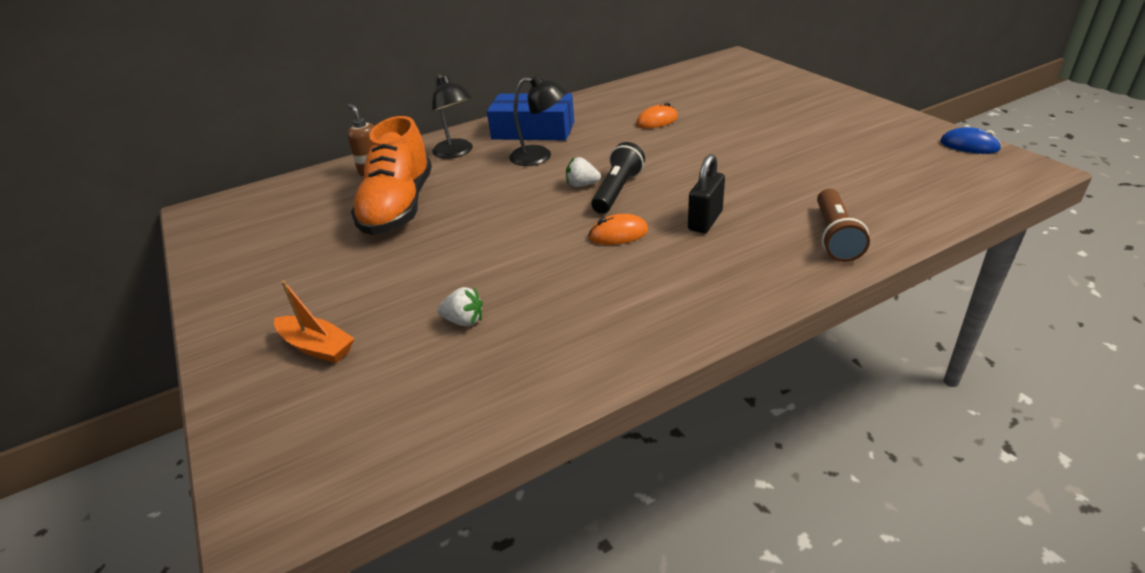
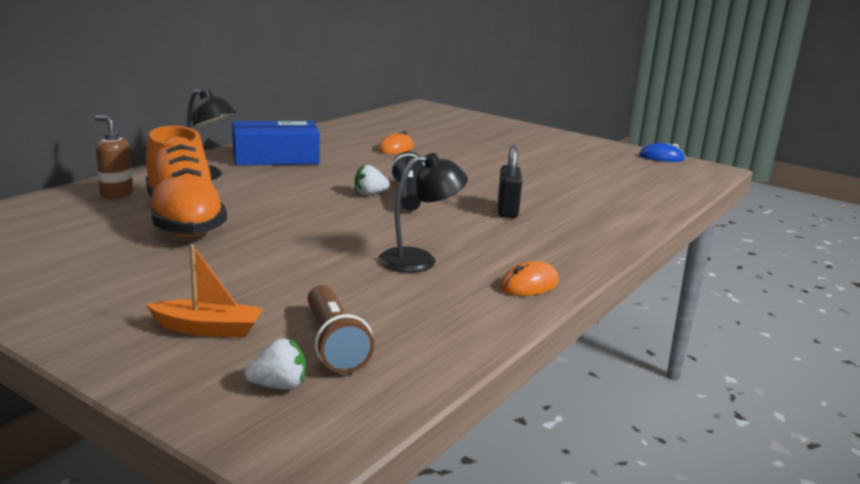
camera: 30 degrees left, 15 degrees down
(464, 321) = (352, 293): white strawberry -> white strawberry (279, 386)
(539, 156) = (303, 176): black lamp -> black lamp (419, 260)
(618, 234) = (439, 223): orange mouse -> orange mouse (529, 284)
(835, 236) = (618, 213): brown flashlight -> brown flashlight (334, 344)

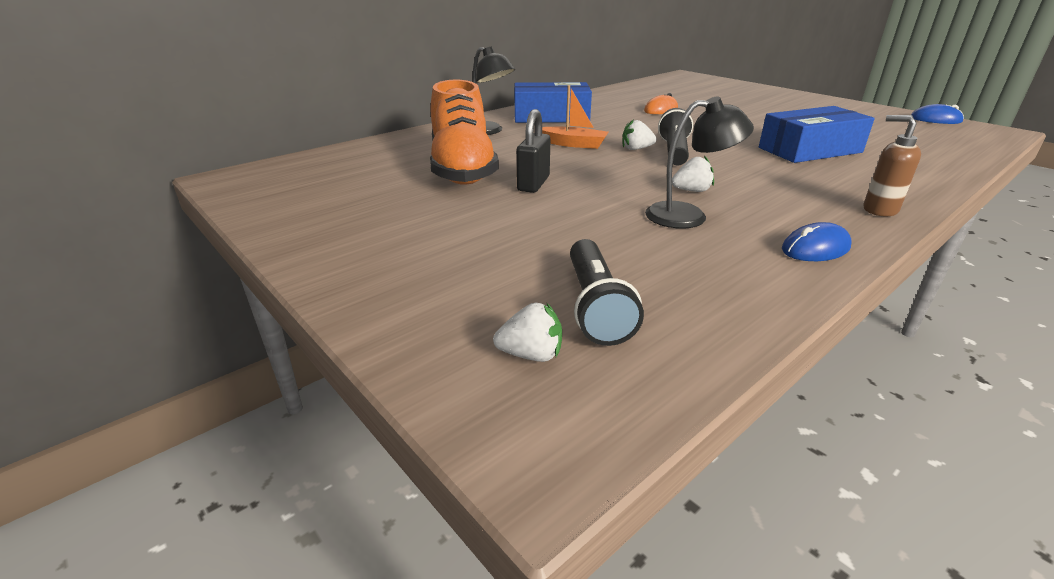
camera: 15 degrees right, 10 degrees up
(116, 194) = (409, 145): brown soap dispenser -> brown soap dispenser (879, 210)
(208, 329) = (466, 279): orange boat -> orange boat (574, 144)
(334, 344) = (596, 306): brown flashlight -> black flashlight
(423, 236) = (691, 191): none -> white strawberry
(507, 210) = (778, 168): black padlock -> black padlock (533, 184)
(529, 284) = (815, 248): orange mouse -> blue mouse
(540, 191) = (810, 150): none -> blue box

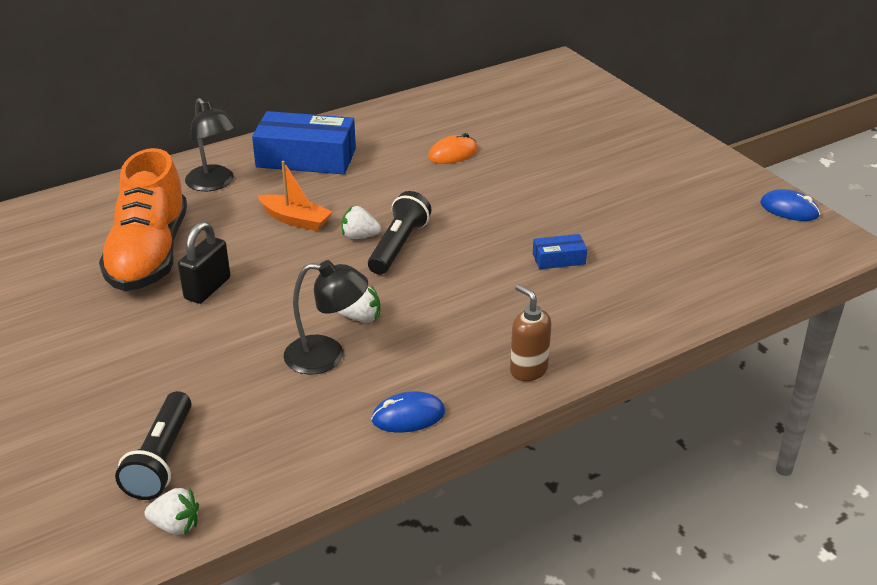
camera: 10 degrees right, 5 degrees up
(531, 355) = (83, 499): white strawberry -> white strawberry (176, 525)
(810, 150) = (559, 259): blue box -> blue box, size x0.46

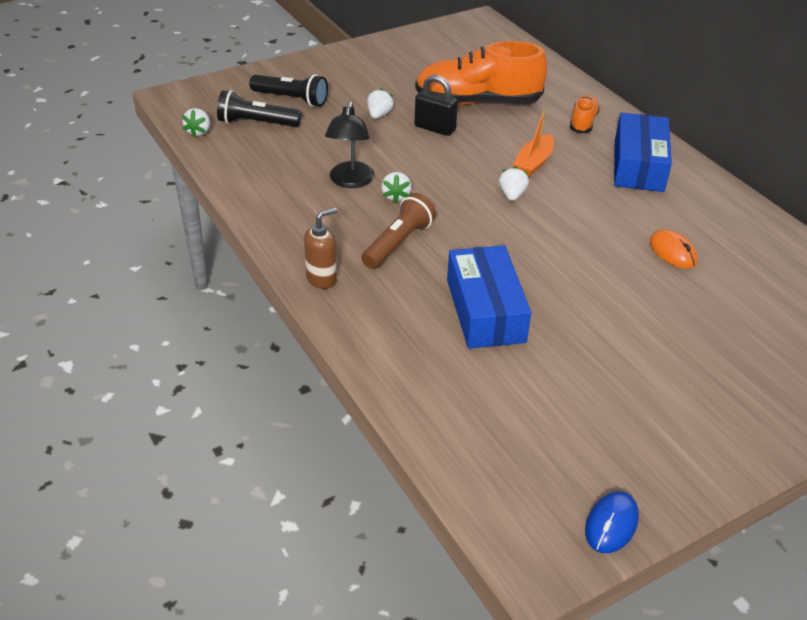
camera: 90 degrees right, 5 degrees up
(163, 336) = (379, 115): none -> white strawberry
(214, 184) = (583, 122): black lamp -> orange shoe
(398, 246) = (499, 215): black flashlight -> black flashlight (291, 99)
(408, 416) = (277, 217): blue mouse -> none
(454, 315) = (398, 243): none -> brown flashlight
(559, 259) = (485, 310): blue box -> blue box, size x2.16

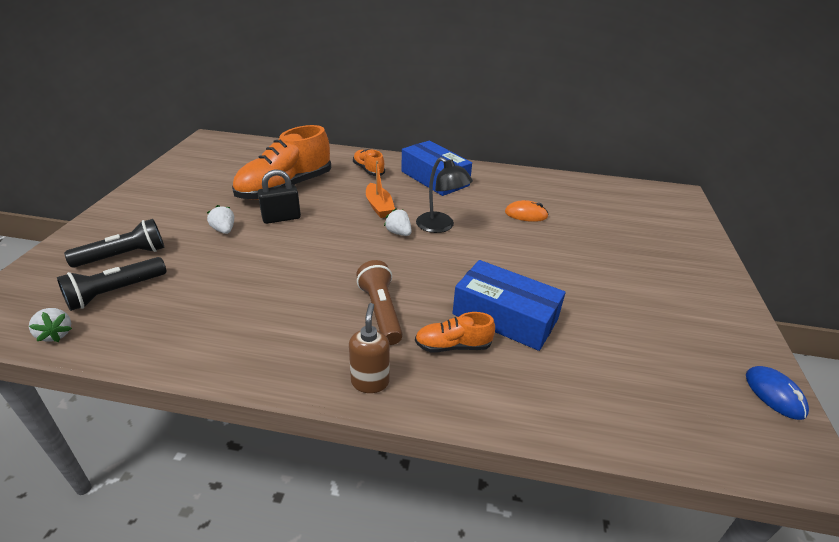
camera: 50 degrees left, 5 degrees down
(350, 181) = (274, 290): black lamp -> black lamp (441, 226)
(396, 196) = (326, 279): white strawberry -> none
(410, 299) = (453, 346): none -> orange shoe

